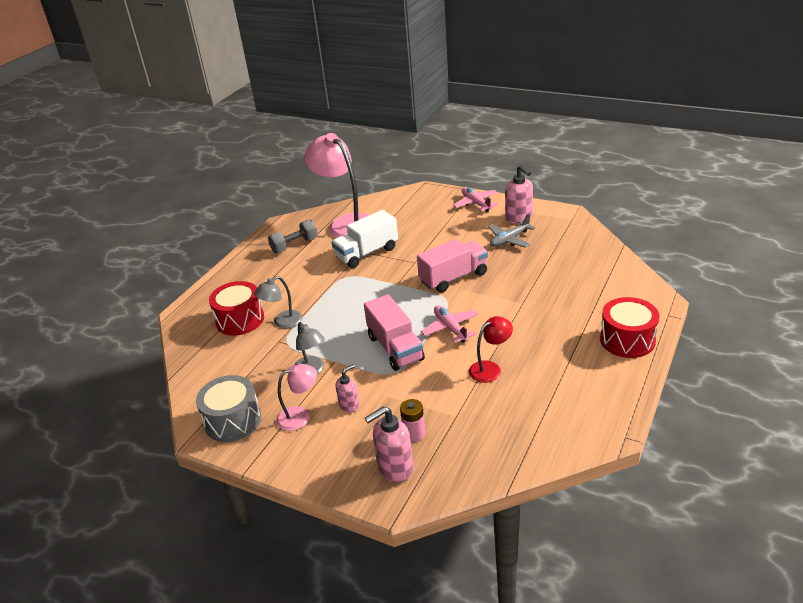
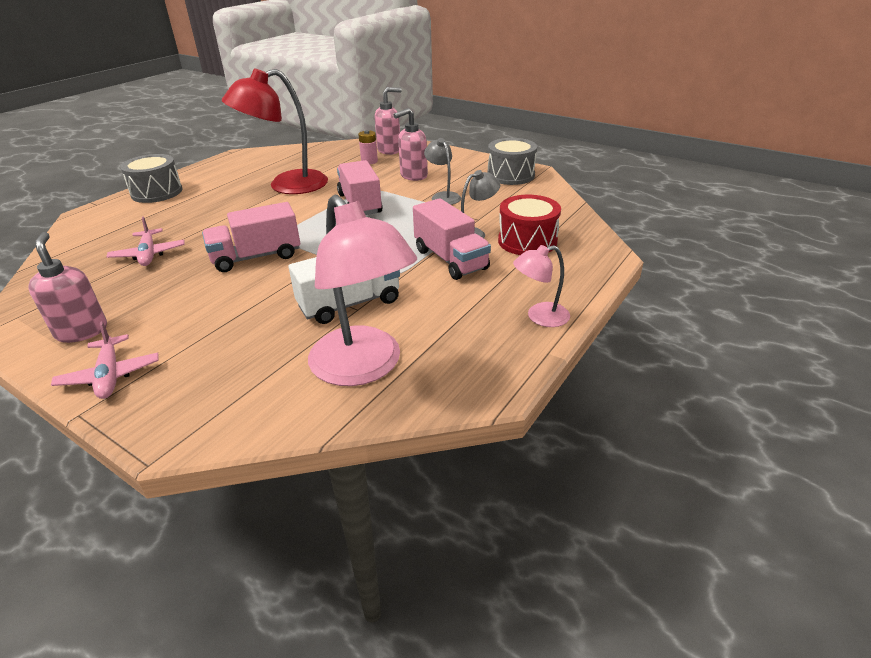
camera: 175 degrees left, 0 degrees up
(294, 245) = (463, 334): grey dumbbell -> none
(300, 416) = (454, 174): pink lamp -> pink lamp (540, 317)
(303, 294) = (450, 259): none -> pink truck
(349, 405) = (413, 176): pink soap dispenser -> pink soap dispenser, size x1.64
(450, 328) = (298, 213): pink plane -> pink plane (148, 254)
(490, 368) = (286, 186): red lamp -> red lamp, size x2.03
(509, 240) = (139, 296): grey plane -> none
(627, 340) = (157, 192): red drum -> grey drum

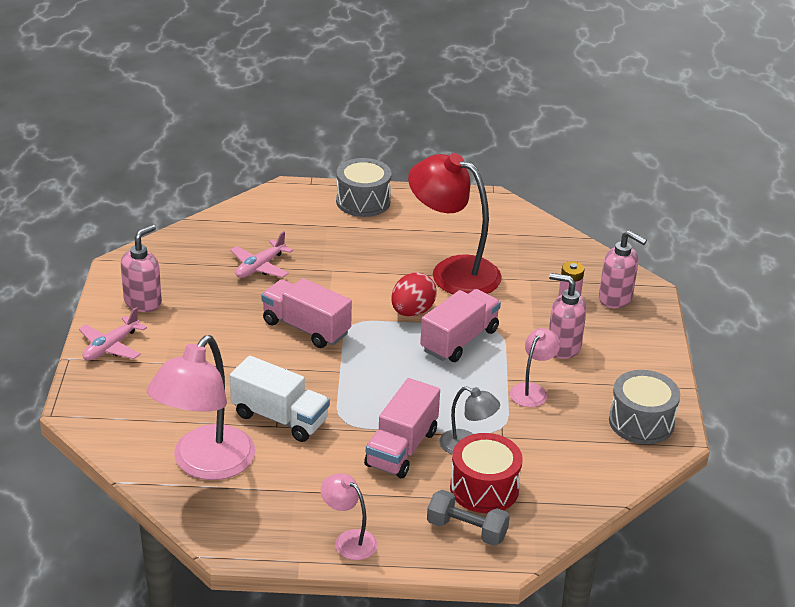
camera: 55 degrees right, 0 degrees up
(305, 211) = (412, 312): none -> red egg
(443, 196) = (532, 390): grey lamp -> pink lamp
(568, 261) = (466, 530): none -> grey dumbbell

